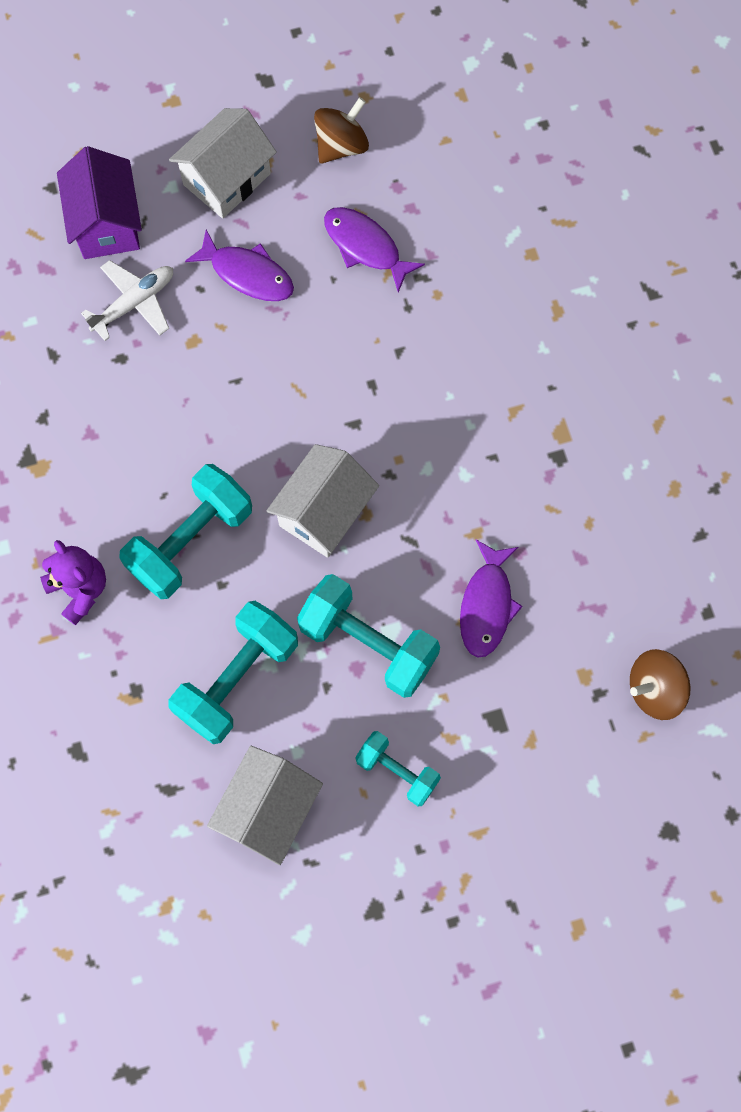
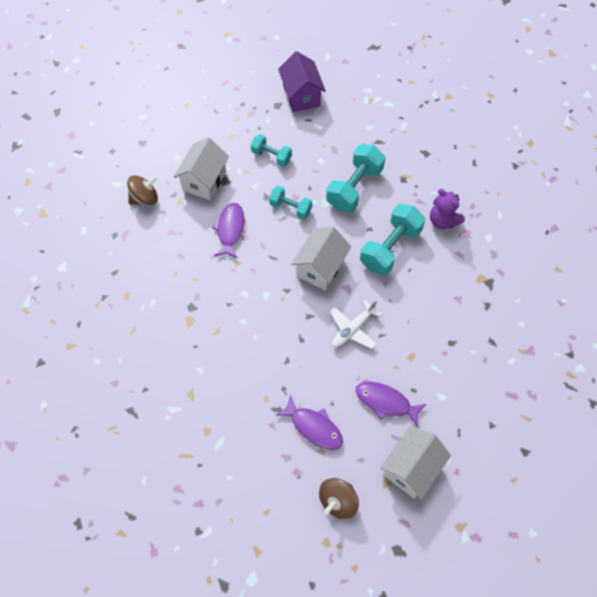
camera: 175 degrees right, 10 degrees down
(107, 223) = (482, 429): purple house -> purple house (301, 96)
(134, 303) = (451, 377): white plane -> white plane (353, 329)
(268, 809) = (330, 137): white house -> white house (204, 181)
(368, 643) = (290, 208): turquoise dumbbell -> turquoise dumbbell, size x0.59

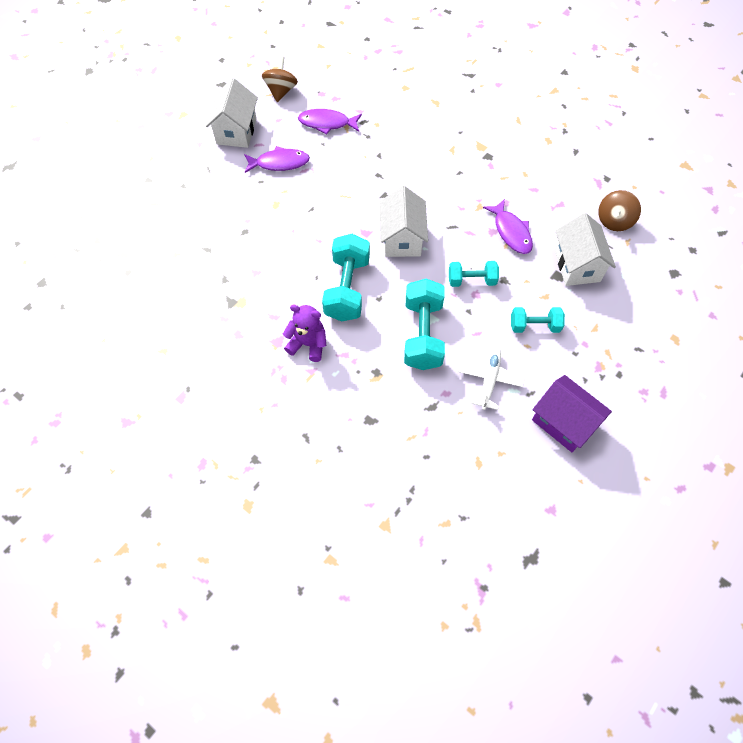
camera: 150 degrees right, 0 degrees up
(353, 329) = (339, 202): white plane -> white plane (489, 379)

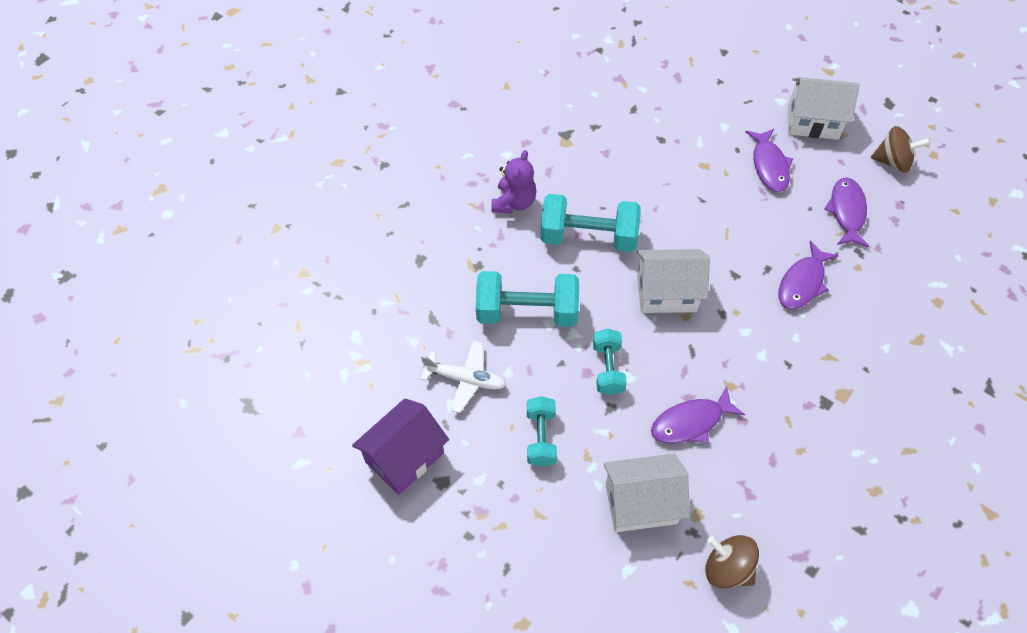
camera: 90 degrees right, 5 degrees down
(391, 156) = (802, 282): none -> purple fish

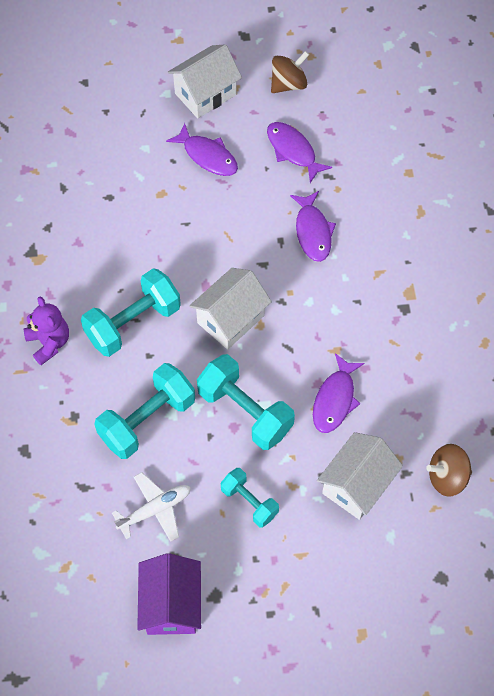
camera: 45 degrees left, 5 degrees up
(607, 369) = (245, 411): turquoise dumbbell -> turquoise dumbbell, size x1.69

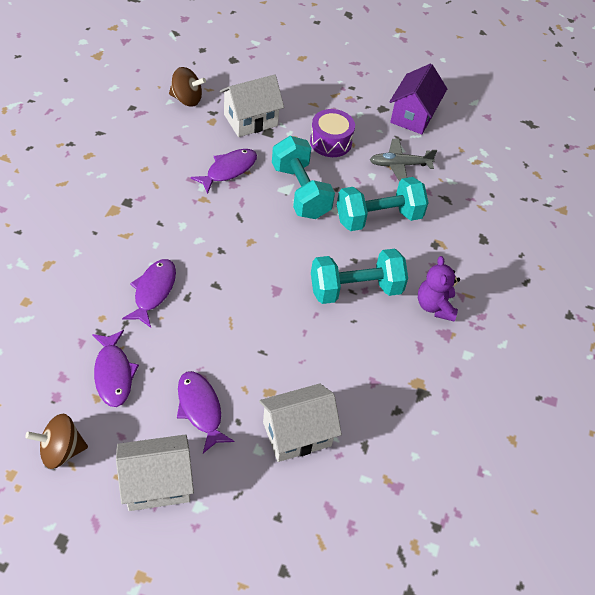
camera: 160 degrees left, 10 degrees down
(155, 509) = (399, 165): white plane -> grey plane
(230, 319) = (271, 256): white house -> white house (297, 434)
(249, 502) = (330, 142): turquoise dumbbell -> purple drum

